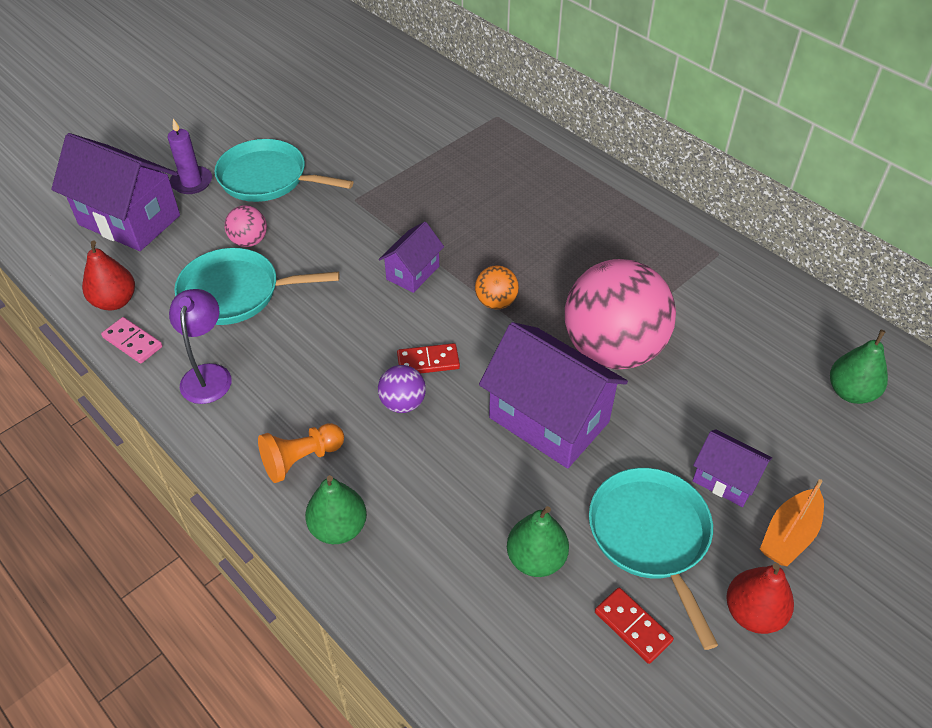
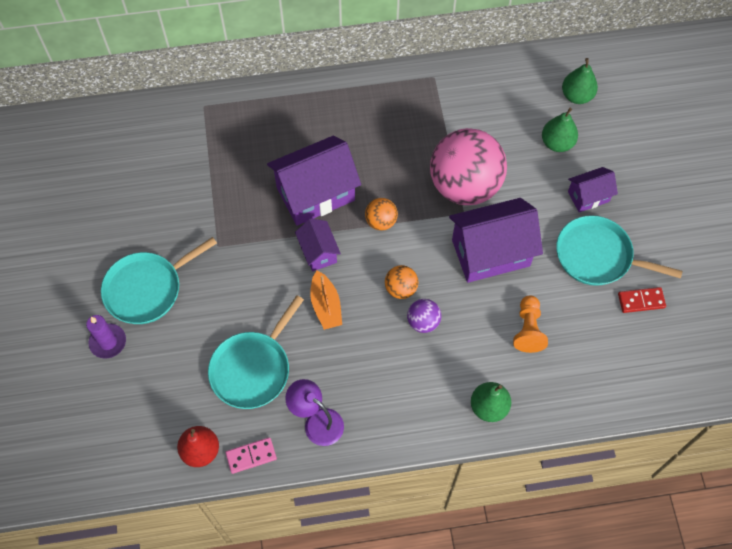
camera: 55 degrees left, 15 degrees up
(129, 220) = (117, 404): purple house -> purple house (315, 194)
(249, 241) = (207, 335): pink ball -> none
(301, 459) = (426, 401): orange pawn -> orange pawn (528, 329)
(428, 361) = (400, 288): red domino -> orange ball
(536, 559) = (575, 319): green pear -> green pear (557, 143)
(753, 613) = (668, 243): red pear -> none
(789, 535) = (638, 193): orange boat -> orange boat (326, 306)

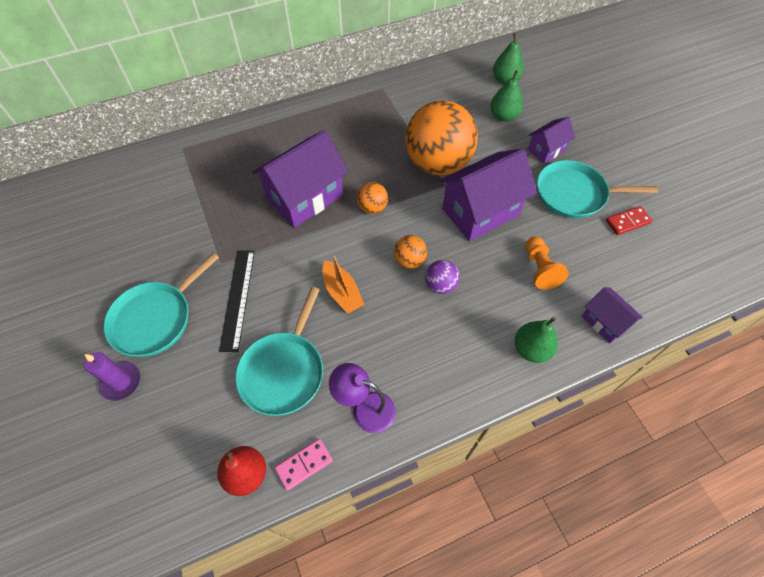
camera: 15 degrees left, 5 degrees down
(226, 287) = (237, 298): none -> black ruler
(318, 252) = (321, 246): purple house -> purple house (604, 322)
(465, 185) = (438, 163): pink ball -> orange ball

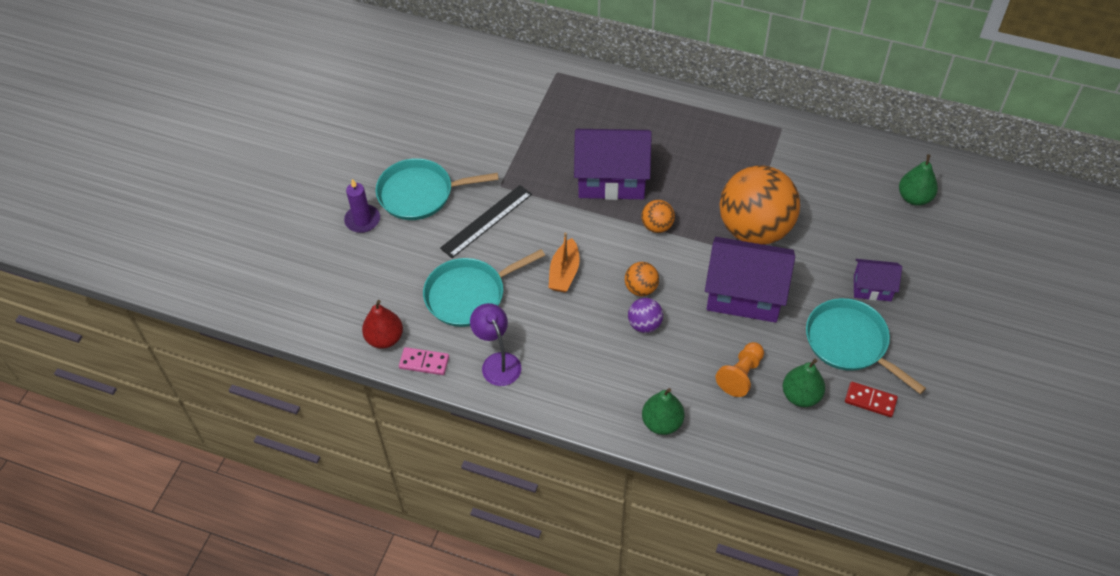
camera: 45 degrees right, 5 degrees down
(503, 116) = (869, 230): green pear -> green pear (801, 396)
(604, 322) = (745, 453): purple house -> none

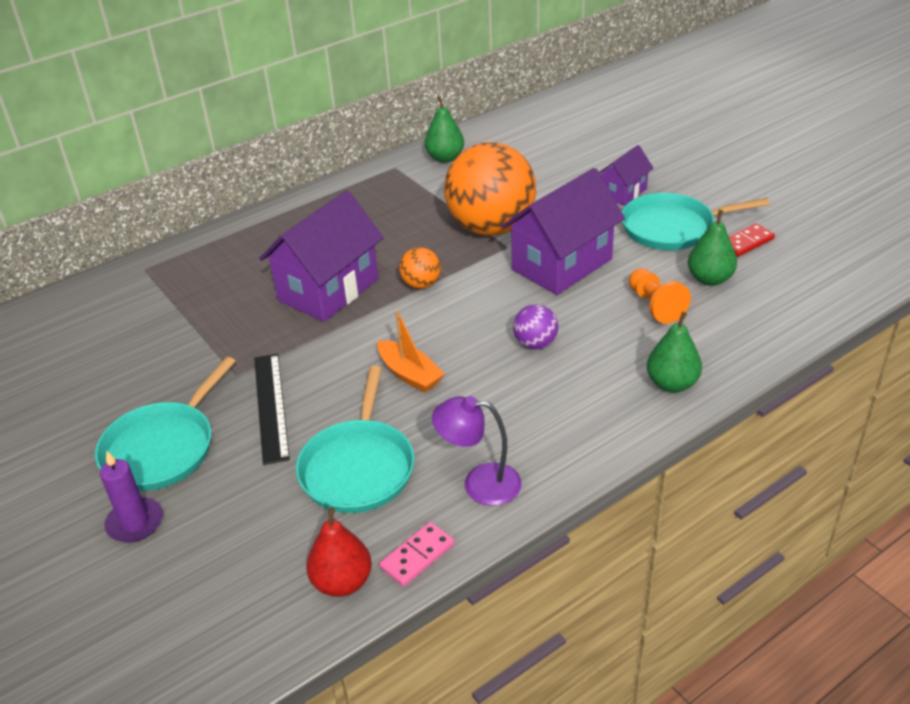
camera: 55 degrees left, 15 degrees down
(641, 288) = (487, 327): orange ball -> none
(914, 198) = (549, 135): green pear -> green pear (445, 158)

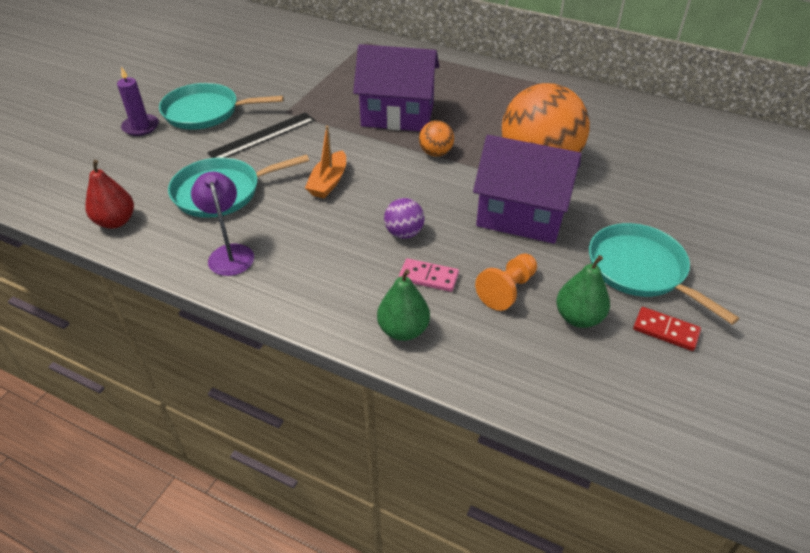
camera: 60 degrees right, 5 degrees up
(417, 556) = (148, 246): pink domino -> pink domino (428, 277)
(445, 158) = (613, 109): green pear -> none
(623, 192) = (667, 222): purple house -> none

